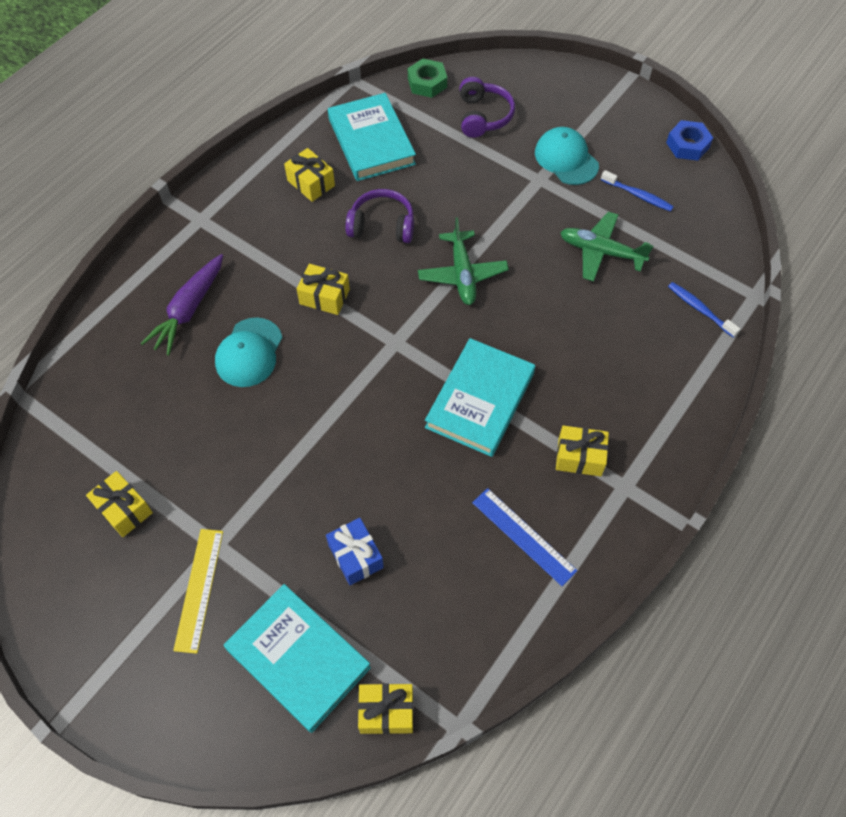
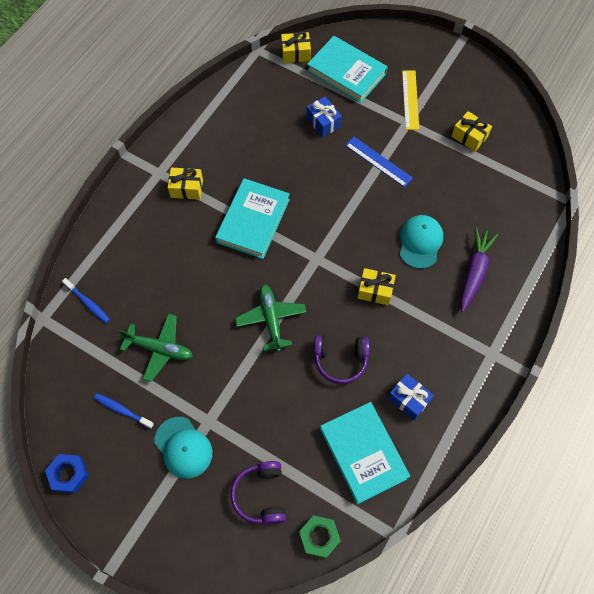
camera: 175 degrees right, 5 degrees up
(311, 183) = (408, 399): yellow gift -> blue gift
(523, 536) = (223, 140): blue ruler -> blue ruler (378, 161)

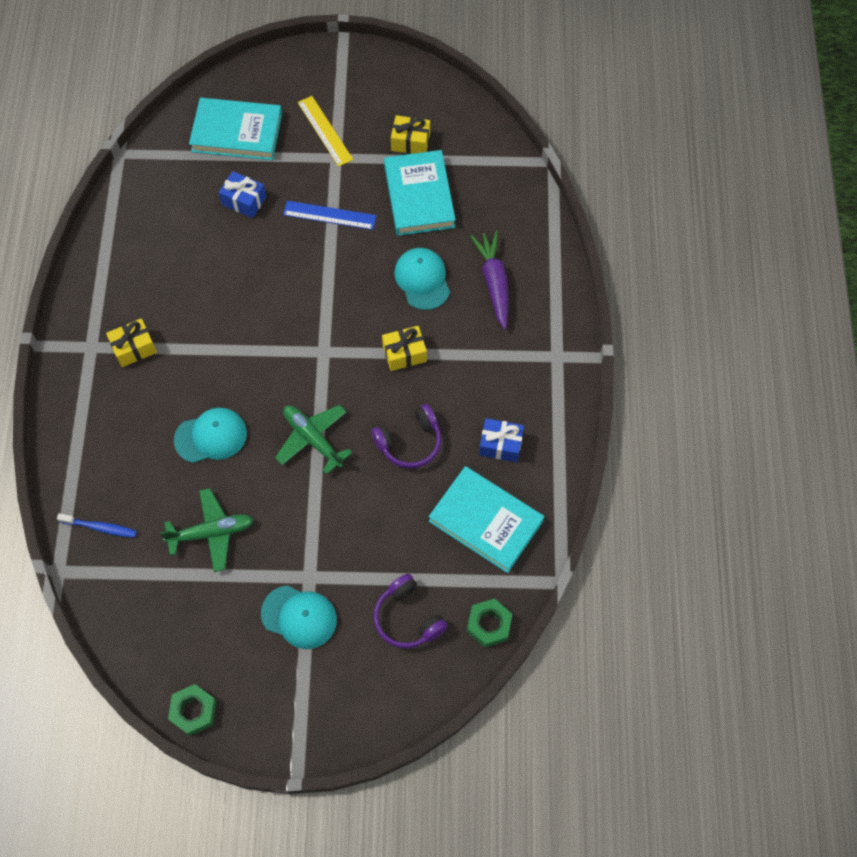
camera: 30 degrees left, 0 degrees up
(68, 474) = (193, 711): blue nut -> green nut
(122, 410) = (210, 616): blue toothbrush -> none
(201, 278) = (211, 436): none -> turquoise cap
(253, 220) = (230, 346): turquoise book -> turquoise book (419, 196)
(296, 54) = (166, 138): yellow gift -> none

